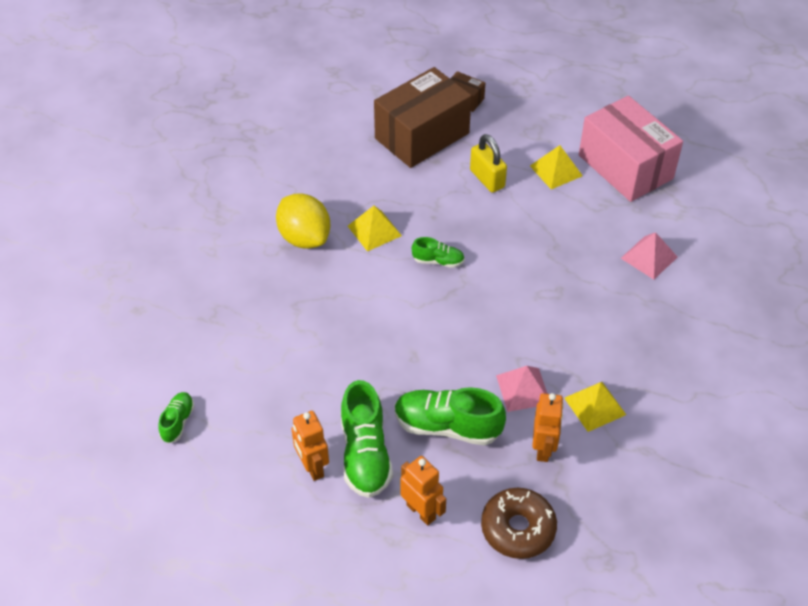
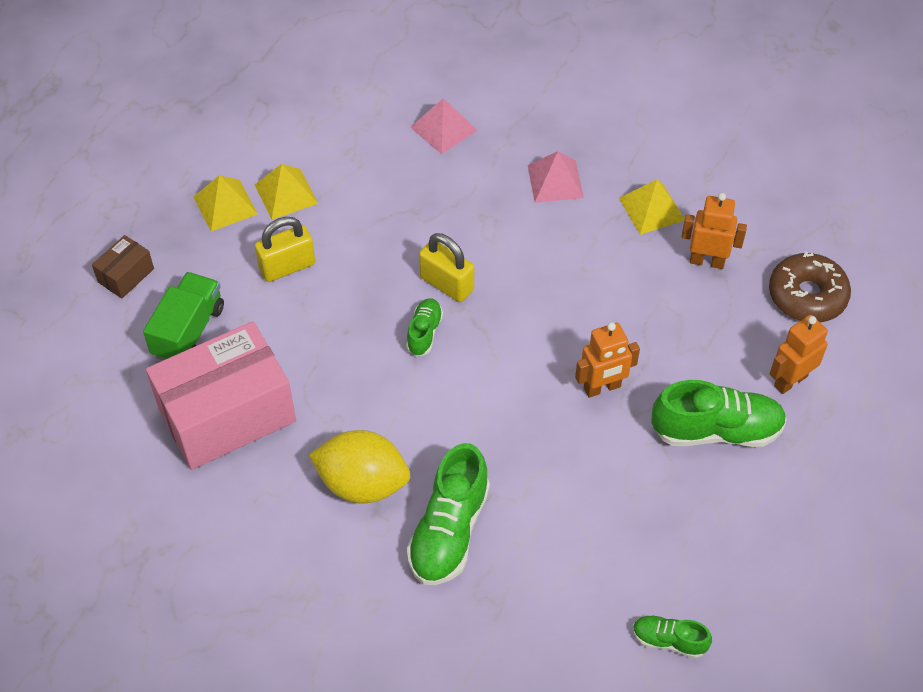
camera: 85 degrees left, 5 degrees up
(304, 238) = (362, 483): yellow lemon -> yellow lemon turned 45 degrees clockwise
(312, 467) = (734, 486): orange robot -> orange robot (602, 388)
(374, 230) = (361, 399): yellow pyramid -> yellow pyramid (225, 205)
(422, 136) = (188, 331): brown box -> green truck
(447, 426) = (678, 346): green shoe -> green shoe (449, 531)
(487, 271) = (446, 284): none -> yellow padlock
(523, 389) = (627, 269): pink pyramid -> pink pyramid (555, 181)
(625, 167) = (293, 126): pink box -> pink box (227, 415)

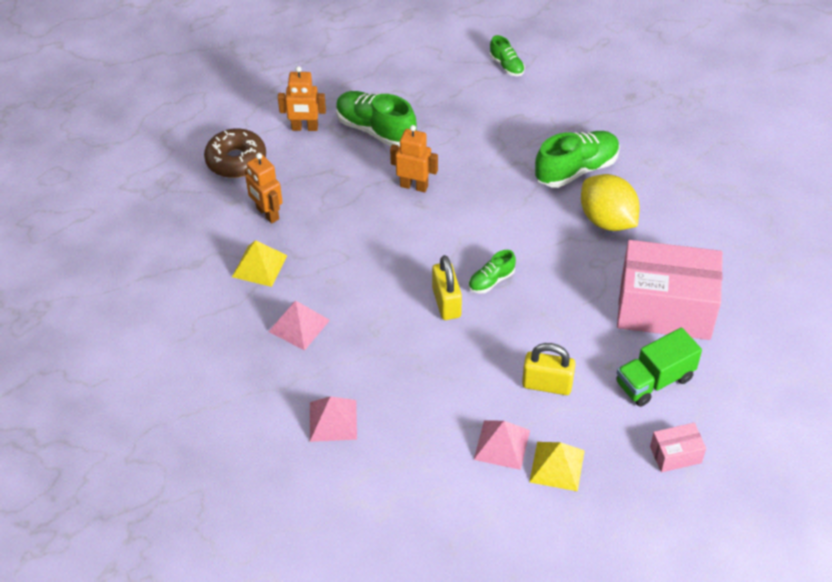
camera: 140 degrees left, 5 degrees down
(126, 275) = (675, 455): brown box -> pink box
(286, 193) = (502, 444): yellow pyramid -> pink pyramid

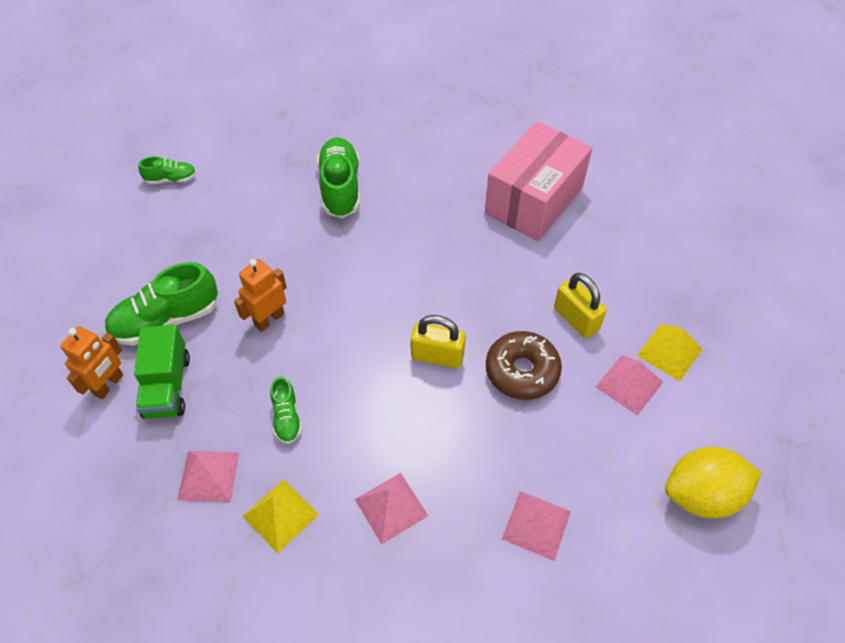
camera: 65 degrees left, 5 degrees up
(236, 160) = (101, 477): brown donut -> brown donut (522, 371)
(267, 214) = (208, 475): orange robot -> pink pyramid
(491, 281) = (432, 308): green shoe -> green shoe (287, 418)
(547, 384) = (576, 319): yellow padlock -> yellow padlock turned 75 degrees counterclockwise
(607, 220) = (414, 194): yellow lemon -> yellow lemon (702, 495)
(654, 381) = (607, 242): green truck -> green truck (167, 386)
(675, 455) = (689, 263): pink box -> none

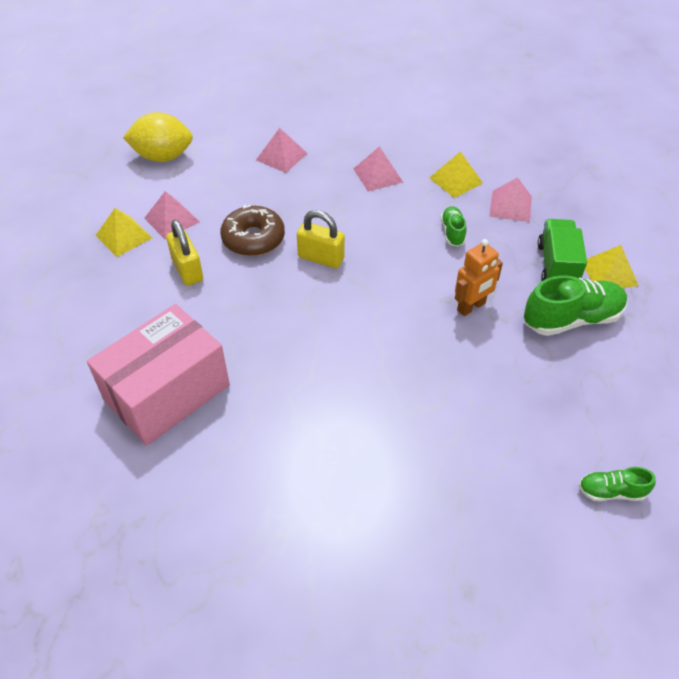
camera: 170 degrees left, 5 degrees down
(109, 385) = (609, 273): orange robot -> yellow pyramid
(340, 188) = (391, 445): green shoe -> none

